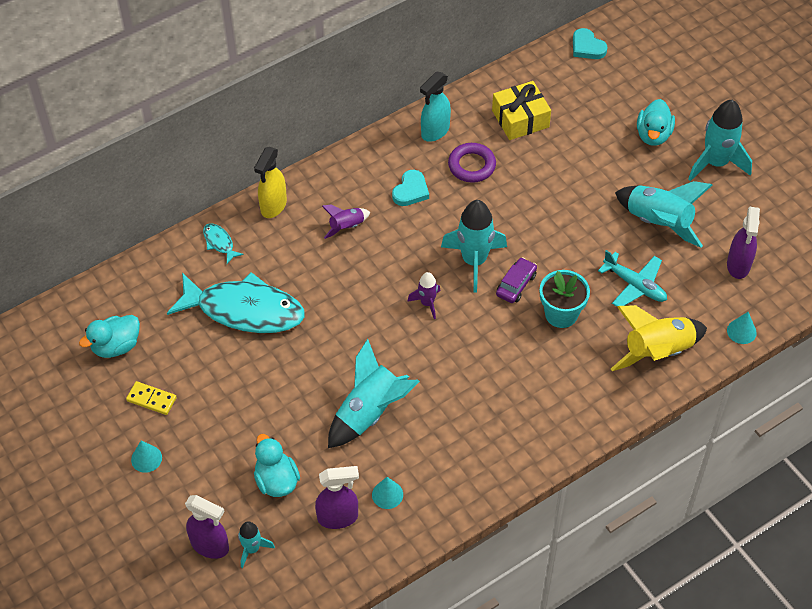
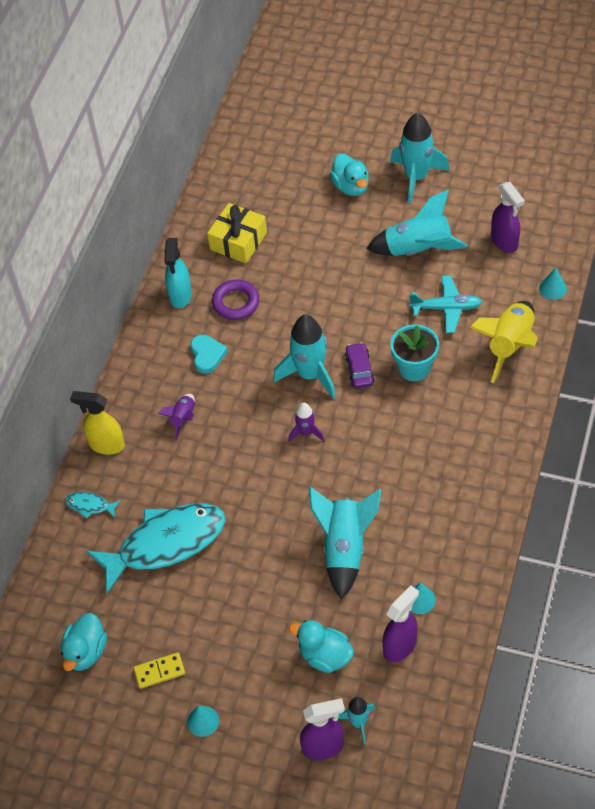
camera: 35 degrees left, 0 degrees up
(273, 206) = (106, 445): yellow spray bottle -> yellow spray bottle turned 120 degrees clockwise
(587, 47) = (236, 152): turquoise heart -> none

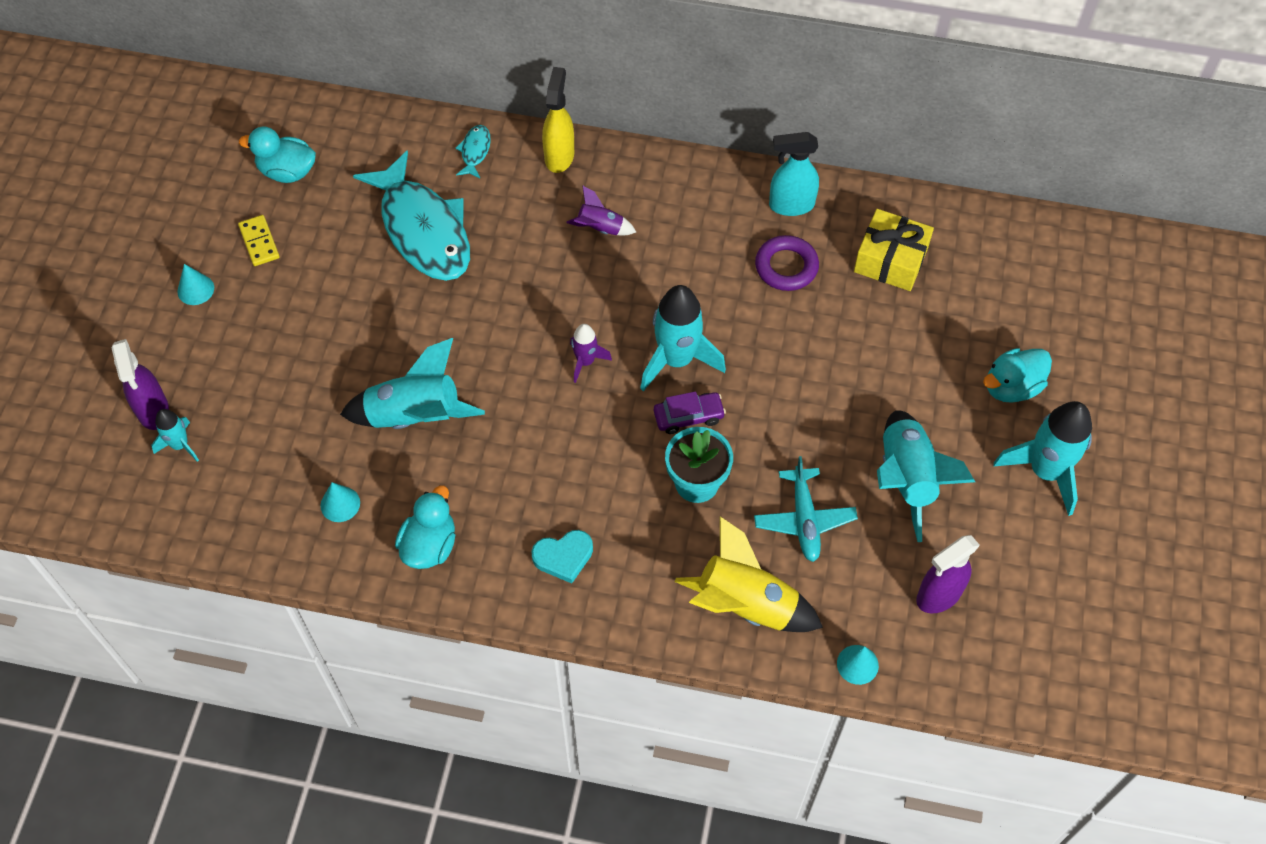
camera: 80 degrees right, 5 degrees up
(207, 355) = (699, 243): turquoise heart -> turquoise heart (563, 557)
(325, 656) = (268, 404): turquoise duck -> turquoise duck (429, 545)
(400, 646) = (277, 485): purple spray bottle -> none

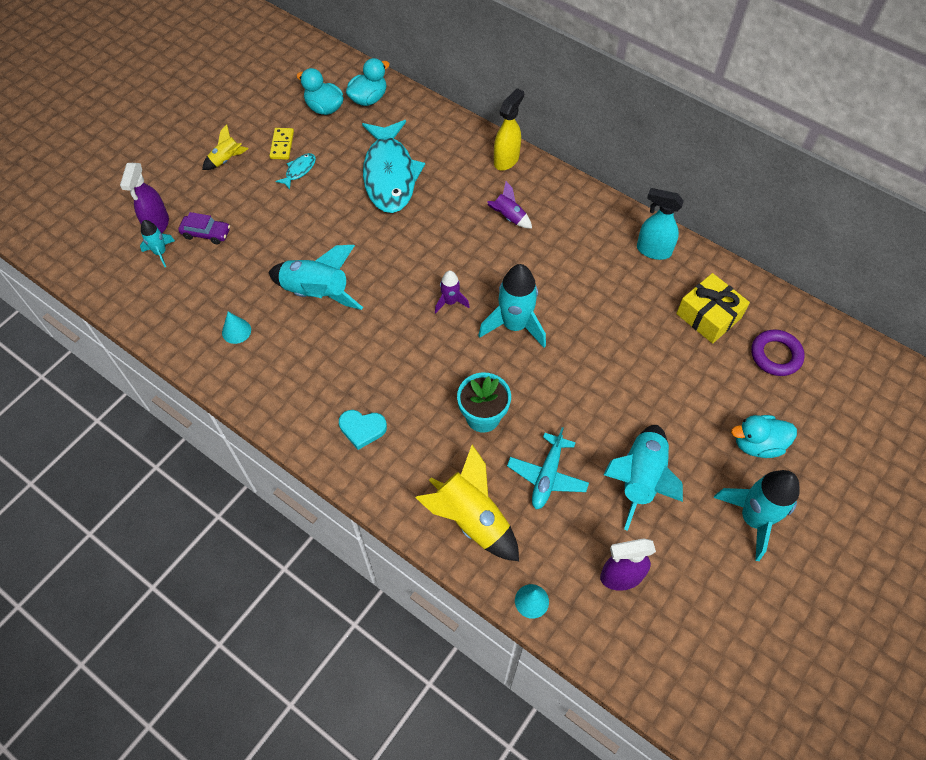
camera: 25 degrees right, 0 degrees up
(195, 289) = (226, 160): turquoise cone -> yellow rocket
(429, 545) = (278, 383): turquoise duck -> turquoise duck (368, 99)
(475, 151) = (451, 137): turquoise fish -> turquoise fish (299, 171)
(688, 416) = (502, 368): purple car -> purple car (206, 233)
(786, 267) = (627, 291): purple ring -> purple ring (775, 355)

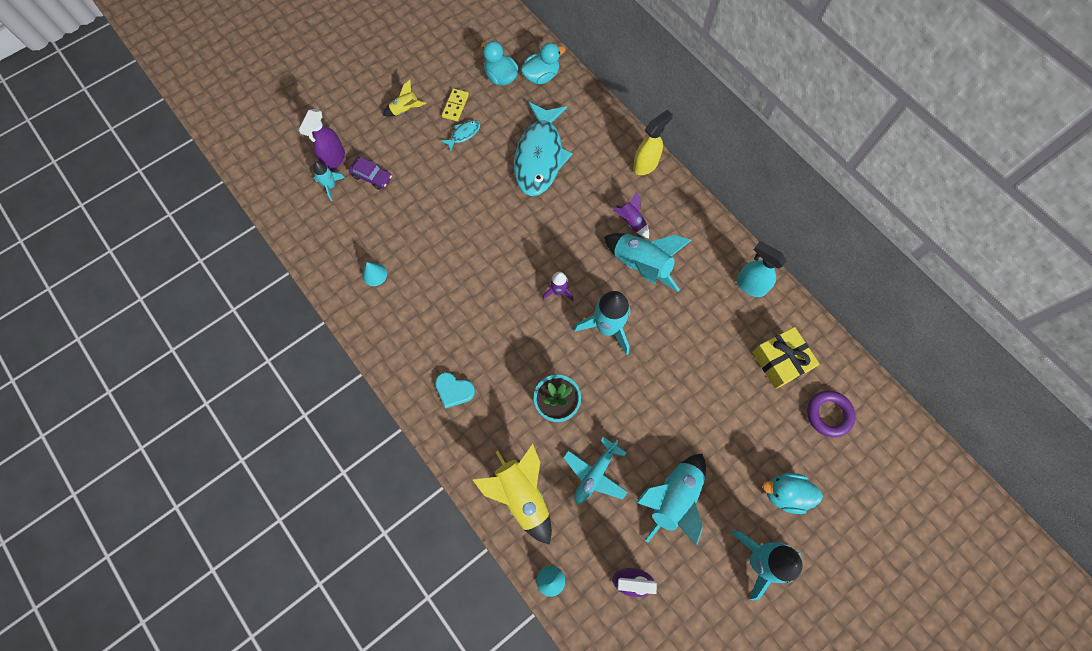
camera: 15 degrees right, 10 degrees up
(316, 293) = (448, 255): turquoise rocket -> turquoise rocket (641, 265)

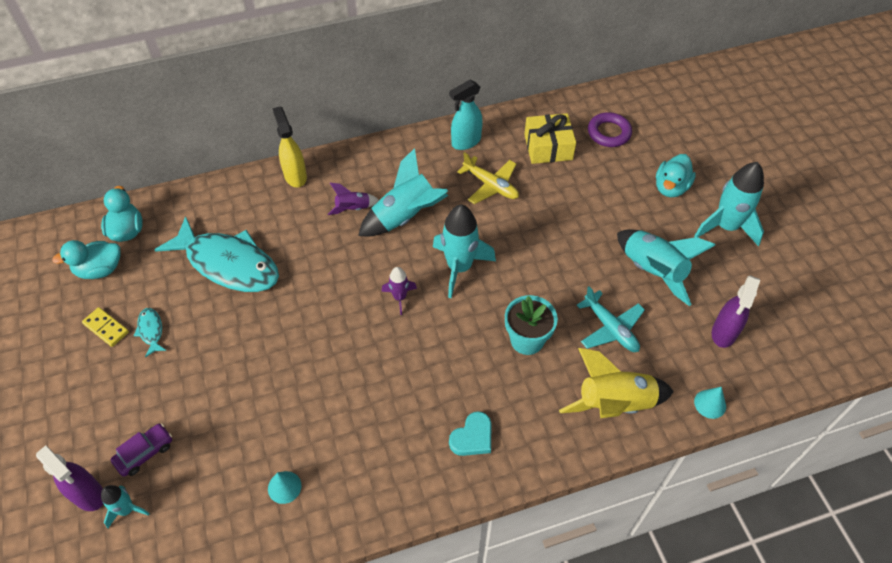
camera: 70 degrees left, 15 degrees down
(405, 110) = (73, 385): yellow rocket -> none
(708, 324) = (491, 185): none -> yellow plane

